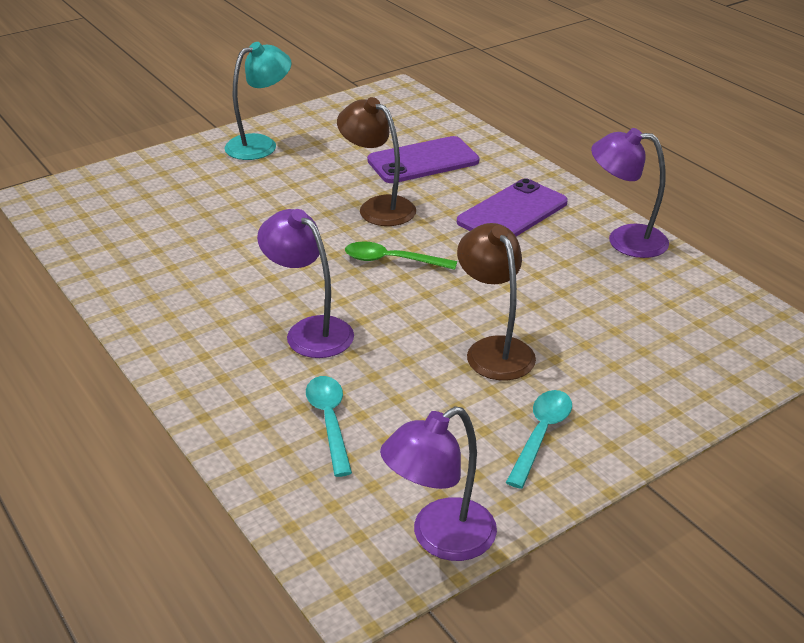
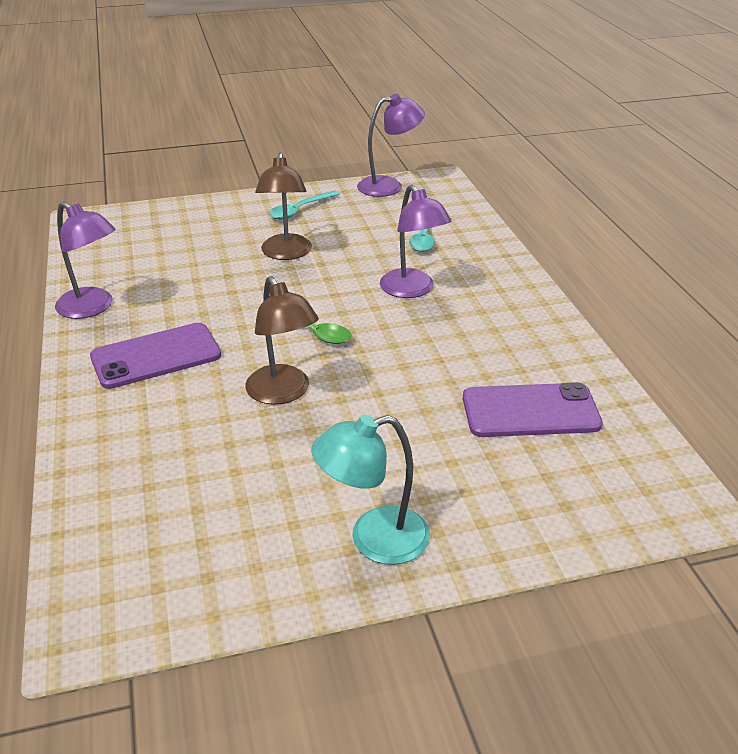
camera: 160 degrees left, 0 degrees up
(423, 161) = (181, 450): purple phone -> purple phone (530, 411)

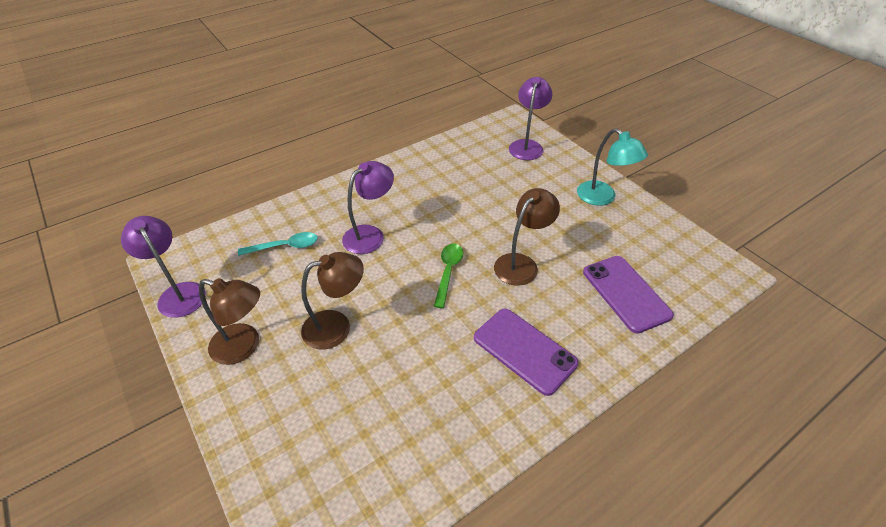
camera: 110 degrees left, 10 degrees up
(92, 308) = (485, 437): purple lamp -> purple lamp (527, 145)
(299, 210) = (244, 346): turquoise spoon -> brown lamp
(530, 411) = (476, 166): purple phone -> purple phone (626, 293)

